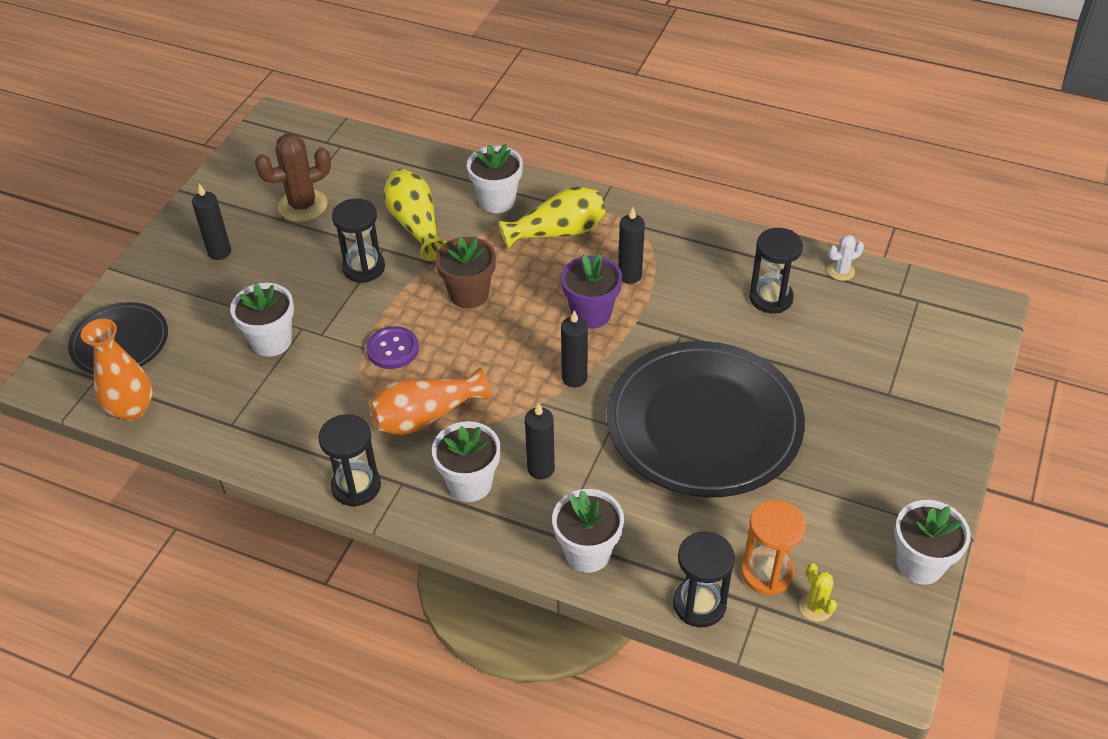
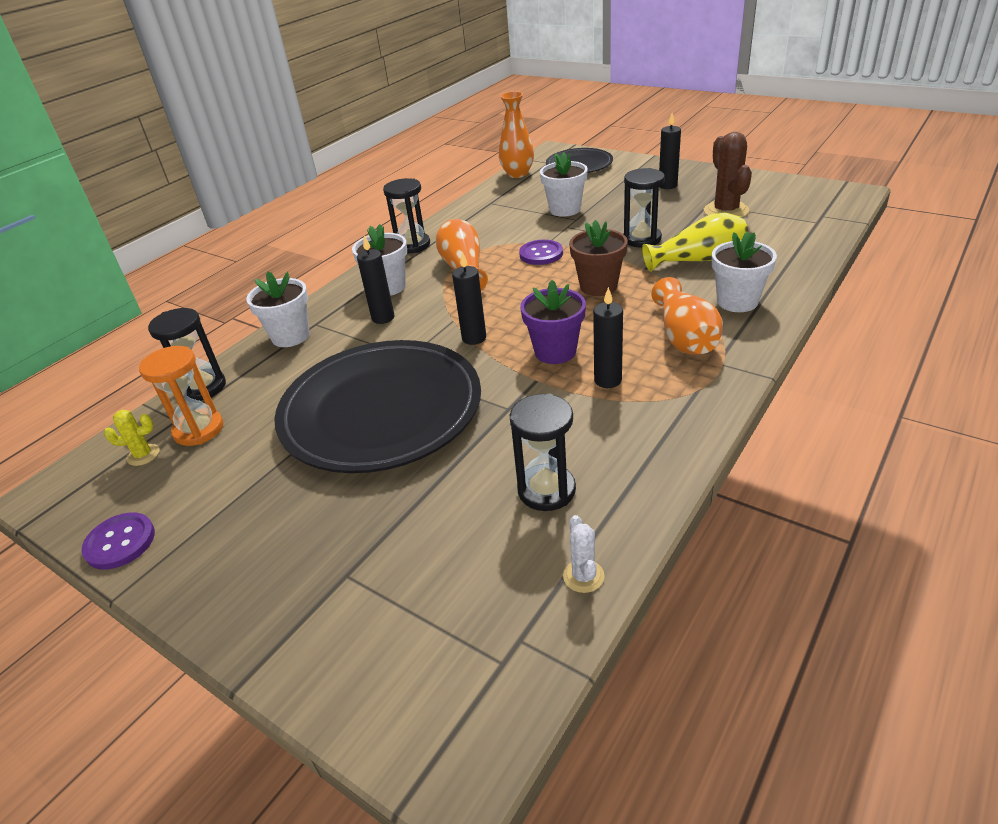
camera: 105 degrees right, 10 degrees down
(557, 232) = (684, 336): yellow vase -> orange vase
(920, 564) = (120, 542): white flower pot -> purple button

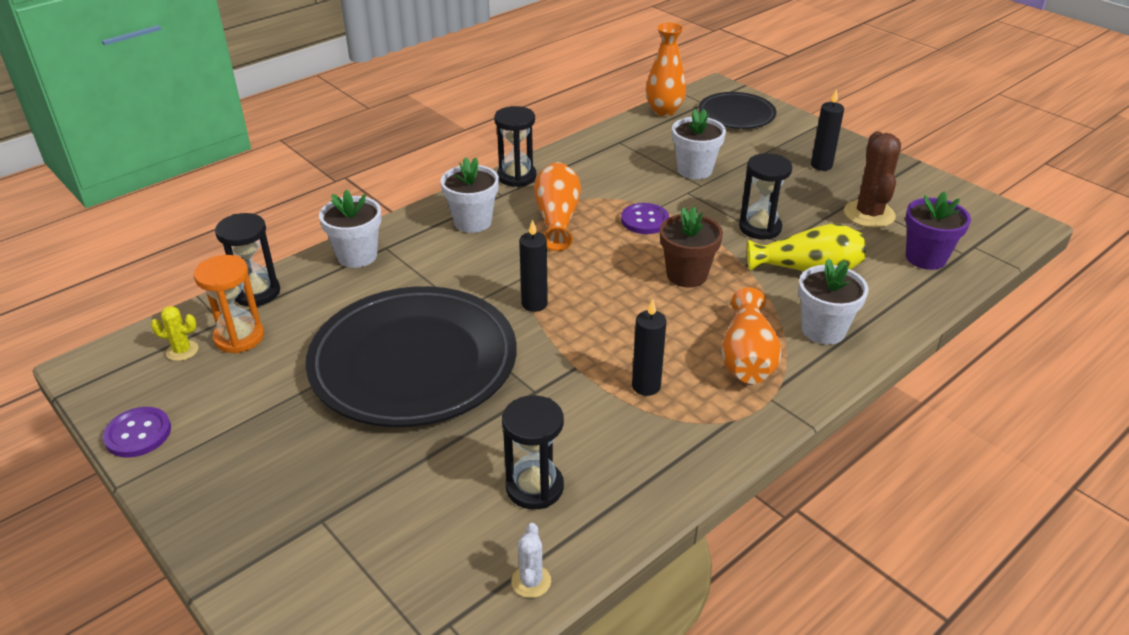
camera: 10 degrees right, 0 degrees up
(383, 318) = (454, 257): black candle -> none
(555, 351) = (608, 340): purple flower pot -> purple flower pot (925, 258)

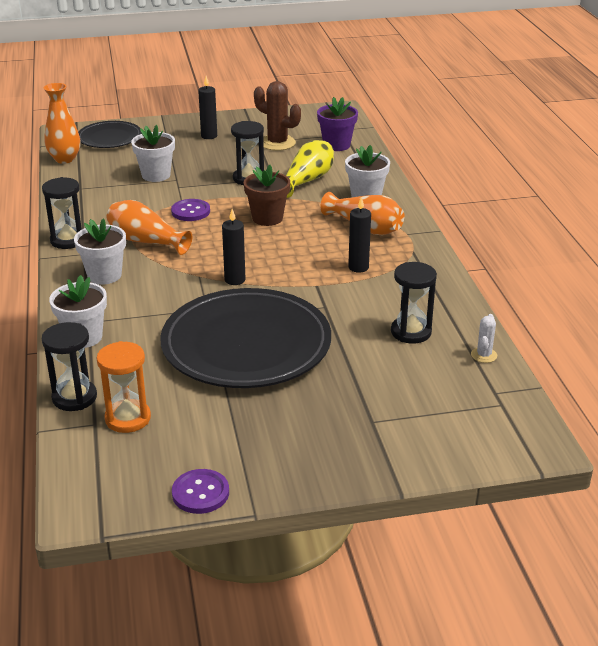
camera: 60 degrees left, 5 degrees down
(182, 351) = (113, 452): yellow cactus -> none
(531, 581) = (484, 355): white cactus -> white cactus turned 75 degrees clockwise

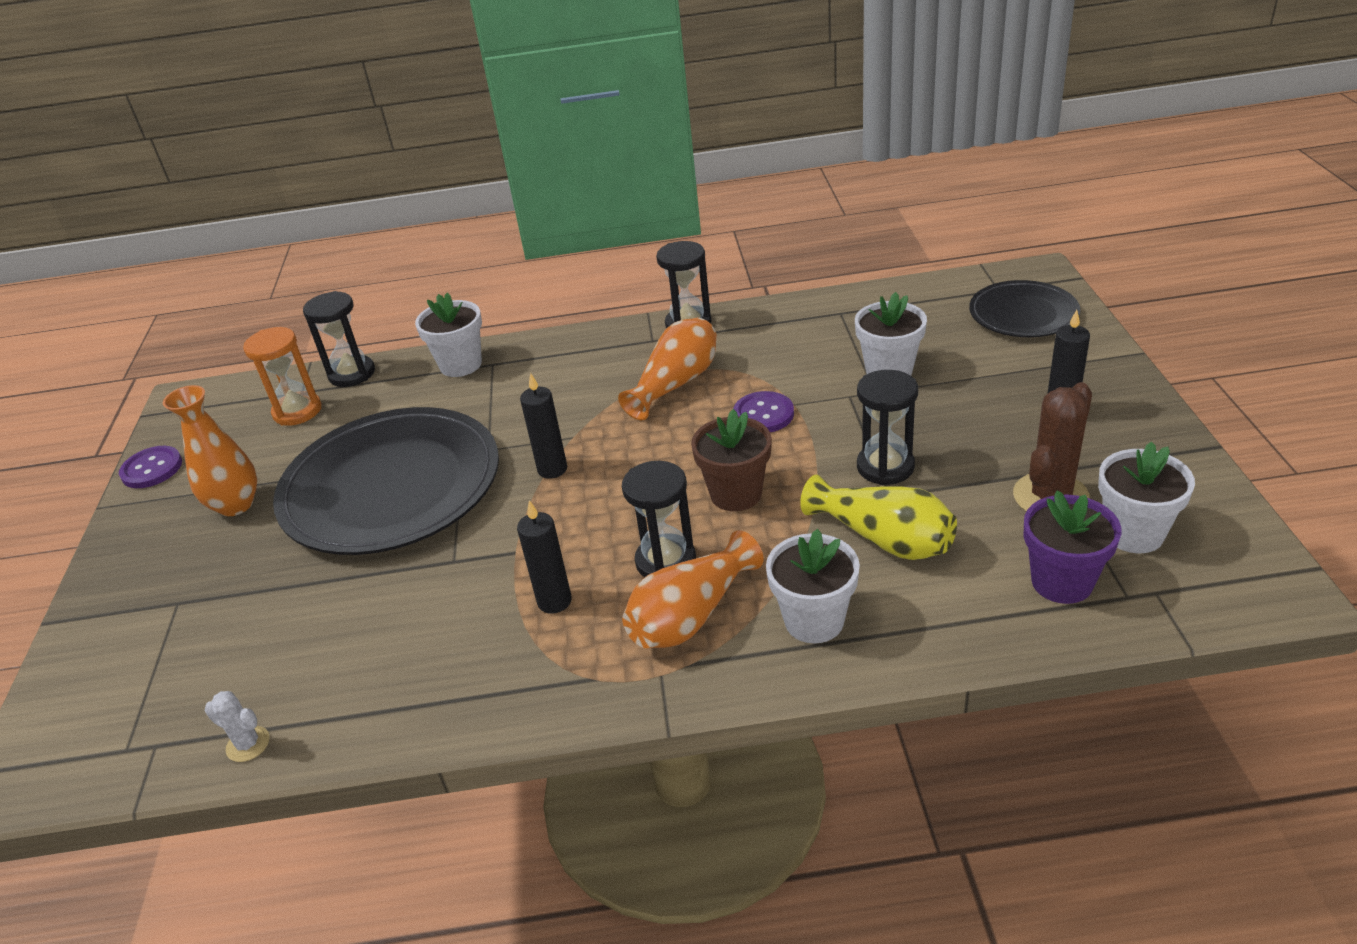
camera: 100 degrees right, 5 degrees up
(65, 159) = (936, 287): orange vase -> orange vase (236, 505)
(104, 275) = (593, 362): white flower pot -> white flower pot (1133, 533)
(411, 332) = (348, 656): black hourglass -> black hourglass (665, 561)

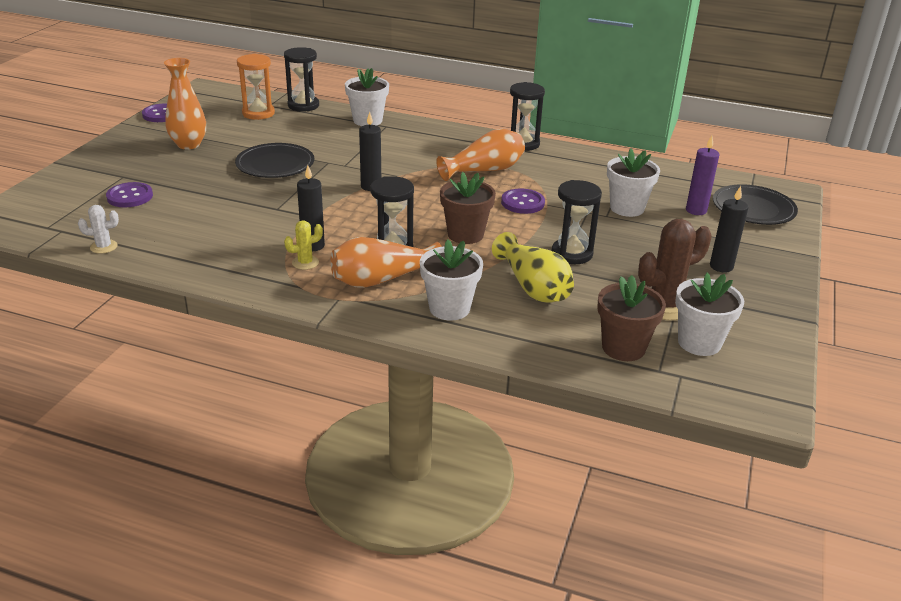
camera: 20 degrees right, 5 degrees down
(217, 634) = (130, 196): none -> purple button
(248, 744) = (104, 247): white cactus -> white cactus turned 60 degrees counterclockwise
(391, 487) = (275, 164): black plate -> black plate, size x0.53
(567, 635) = (305, 263): none -> yellow cactus
(966, 342) = (696, 210): none -> purple candle
(1062, 582) = (623, 348): purple flower pot -> brown flower pot

